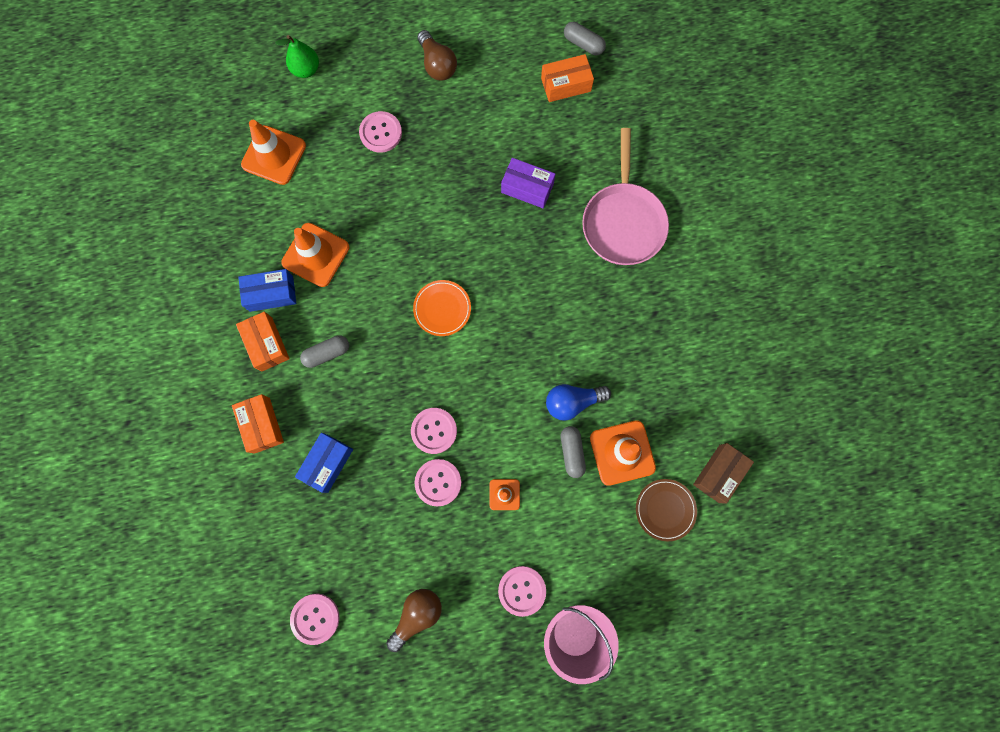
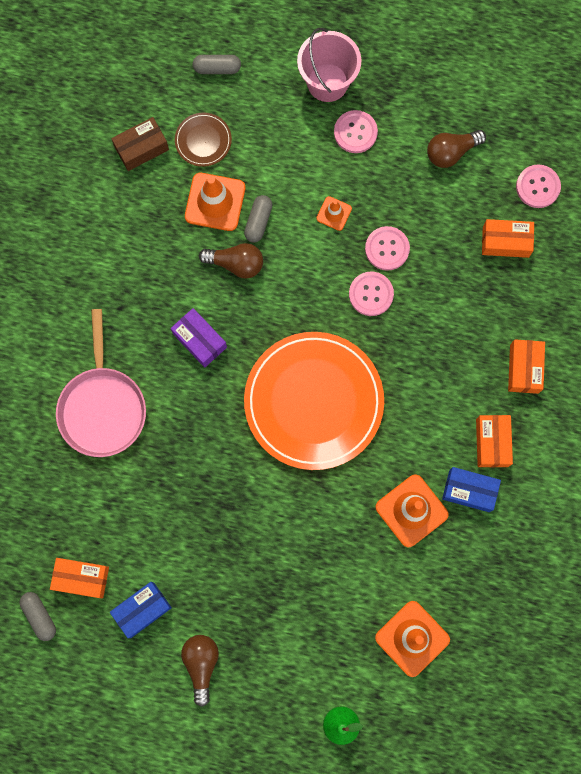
camera: 155 degrees left, 0 degrees up
(326, 543) = (505, 242): none -> orange box
(327, 353) = (439, 408): grey capsule -> grey capsule (217, 68)
(327, 463) = (477, 308): blue box -> blue box (142, 610)
(381, 133) = (293, 612): pink button -> none
(442, 309) = (313, 401): orange plate -> orange plate, size x2.35
(527, 188) = (176, 484): purple box -> purple box (199, 340)
(572, 402) = (236, 263): blue light bulb -> brown light bulb
(623, 222) = (102, 407): pink pan -> pink pan turned 150 degrees clockwise

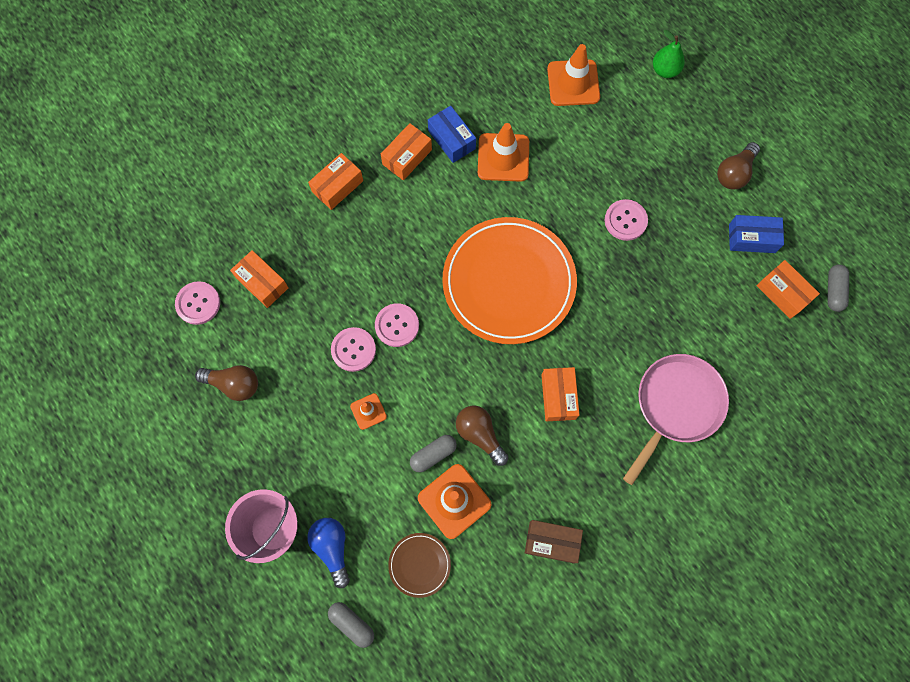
camera: 140 degrees left, 5 degrees down
(141, 148) = (477, 603): brown box -> brown box (552, 542)
(199, 340) = (558, 396): purple box -> orange box
(274, 103) = (332, 548): none -> blue light bulb
(355, 132) = (291, 464): pink button -> pink button (625, 220)

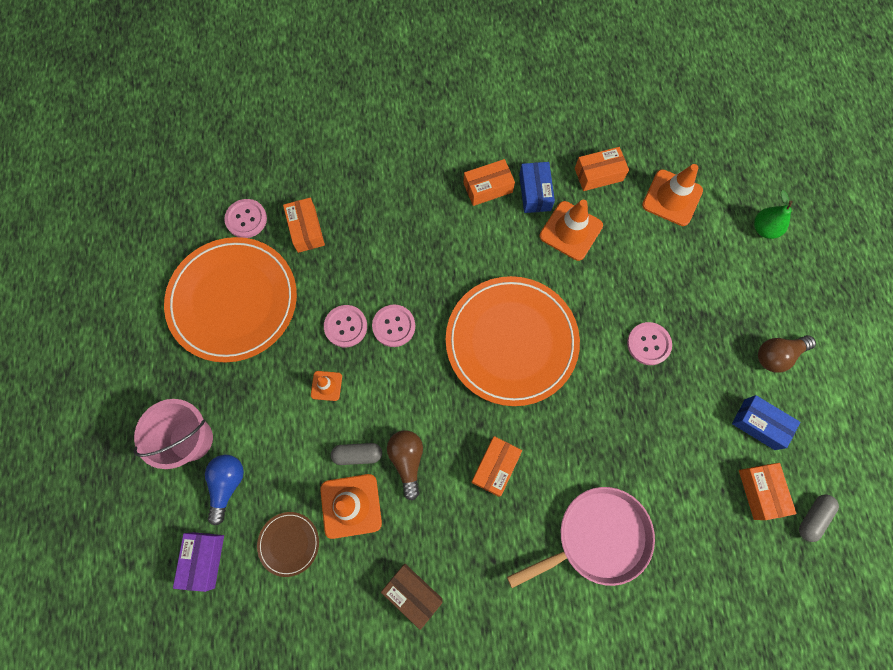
camera: 30 degrees right, 0 degrees up
(234, 384) = (233, 301): brown light bulb -> orange plate
(337, 186) = (415, 182): orange box -> orange box (598, 174)
(352, 624) = (204, 560): grey capsule -> purple box

